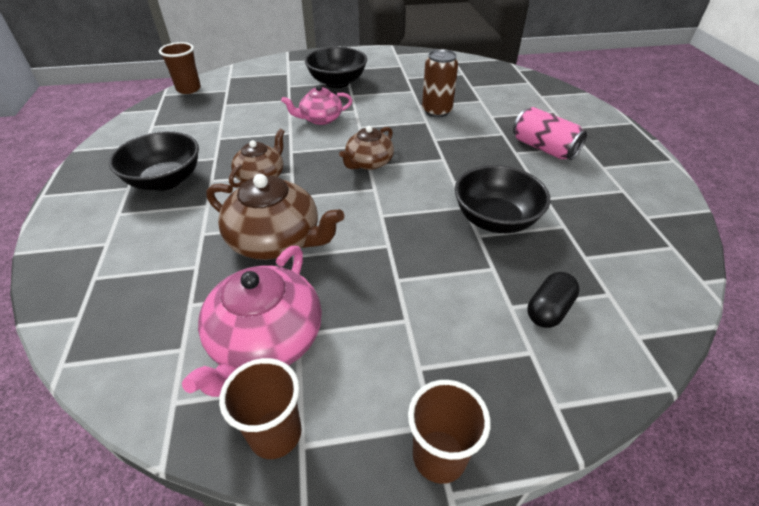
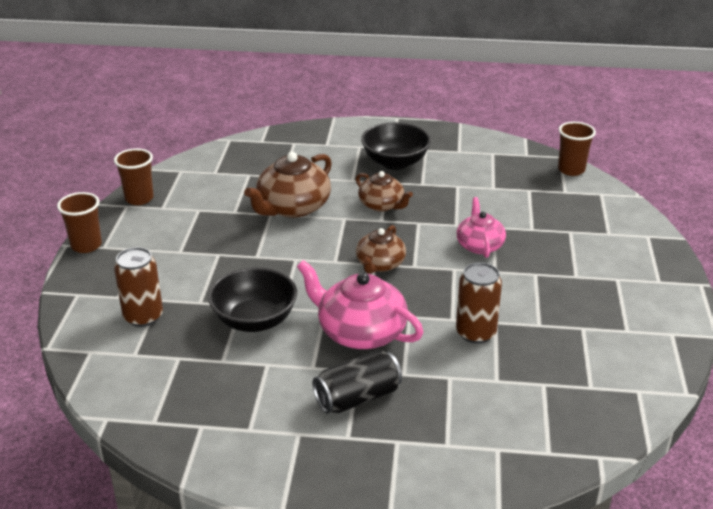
camera: 105 degrees right, 10 degrees down
(266, 340) = (201, 199): pink teapot -> pink teapot (360, 332)
(337, 82) = (574, 267): black bowl -> none
(368, 162) = (380, 264): brown teapot -> brown teapot turned 120 degrees counterclockwise
(544, 148) = (357, 397): pink can -> black can
(548, 309) = (143, 317): black capsule -> brown can

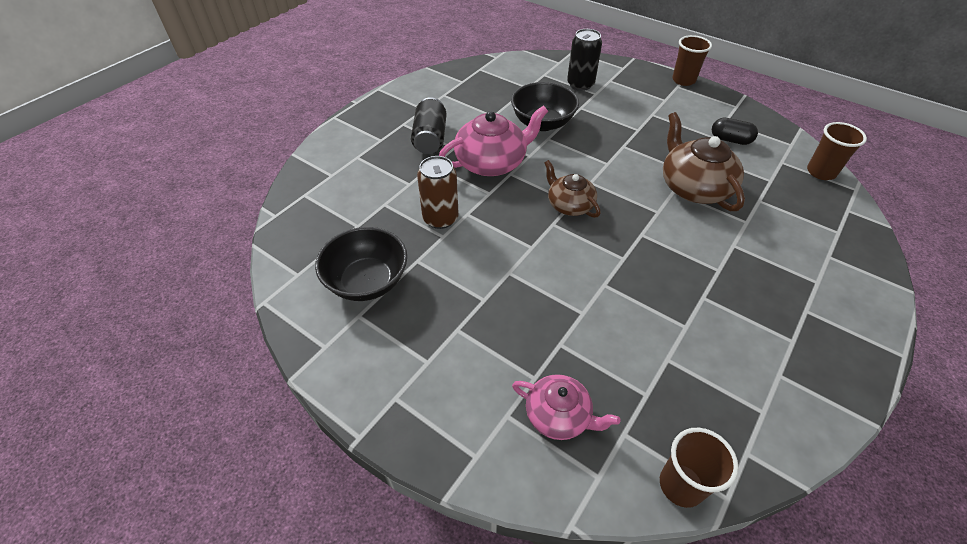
camera: 120 degrees right, 15 degrees up
(139, 198) = (746, 114): brown cup -> brown cup (821, 172)
(143, 317) = (580, 84): brown can -> black can
(197, 200) = (730, 140): none -> black capsule
(382, 205) = (671, 246): brown teapot -> none
(395, 162) = (765, 296): black bowl -> black bowl (367, 281)
(479, 245) = (557, 283): pink teapot -> pink teapot (559, 415)

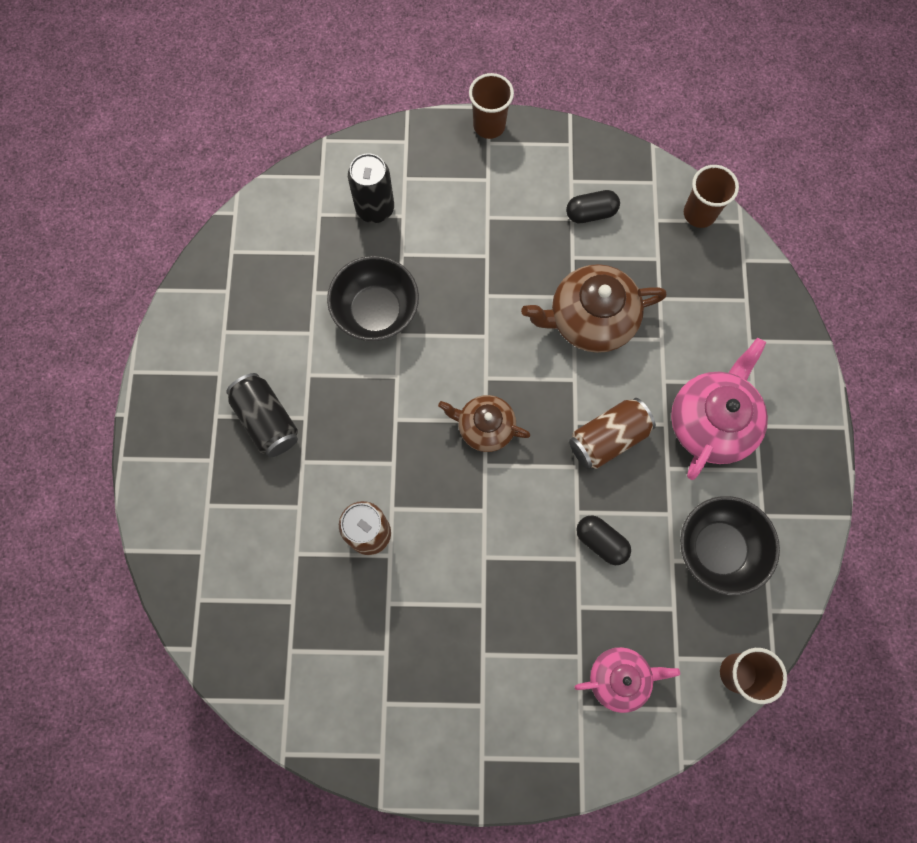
camera: 35 degrees left, 25 degrees up
(367, 281) = (361, 661): black bowl -> black bowl (718, 549)
(492, 162) = (364, 415): pink teapot -> pink teapot (711, 422)
(611, 312) = (601, 542): none -> black capsule
(662, 255) = (608, 438): none -> brown can
(693, 187) = (590, 319): brown teapot -> brown teapot turned 45 degrees counterclockwise

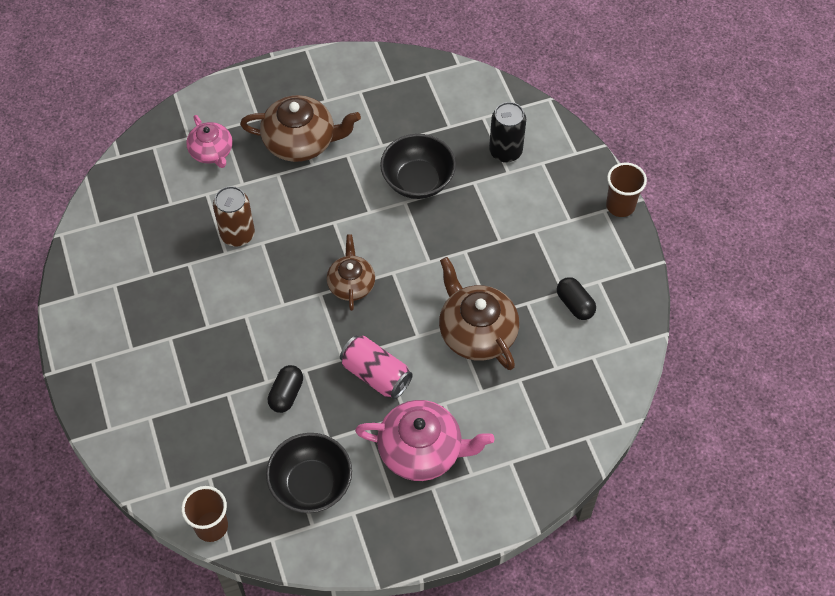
camera: 70 degrees right, 15 degrees down
(267, 421) = (301, 141): black can -> brown teapot
(608, 438) = (376, 374): brown can -> pink can
(619, 678) = (180, 438): pink teapot -> pink teapot (212, 152)
(699, 214) = (615, 389): brown cup -> none

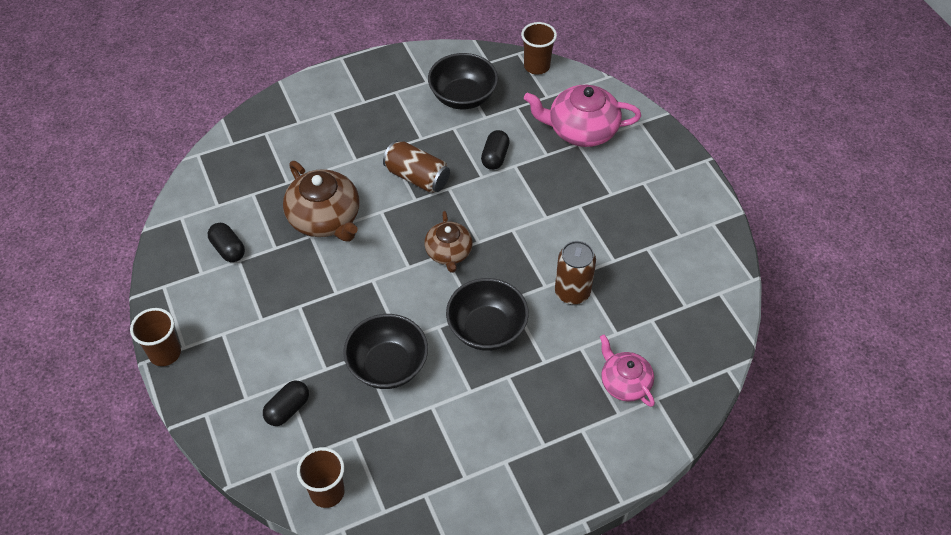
camera: 175 degrees right, 5 degrees down
(301, 141) = (526, 403): brown teapot -> none
(324, 206) = (487, 329): none -> black bowl
(376, 374) = (417, 177): pink can -> brown can
(422, 450) = (373, 125): pink teapot -> pink teapot (581, 130)
(470, 89) = (327, 492): none -> brown cup
(505, 151) = (288, 409): black can -> black capsule

